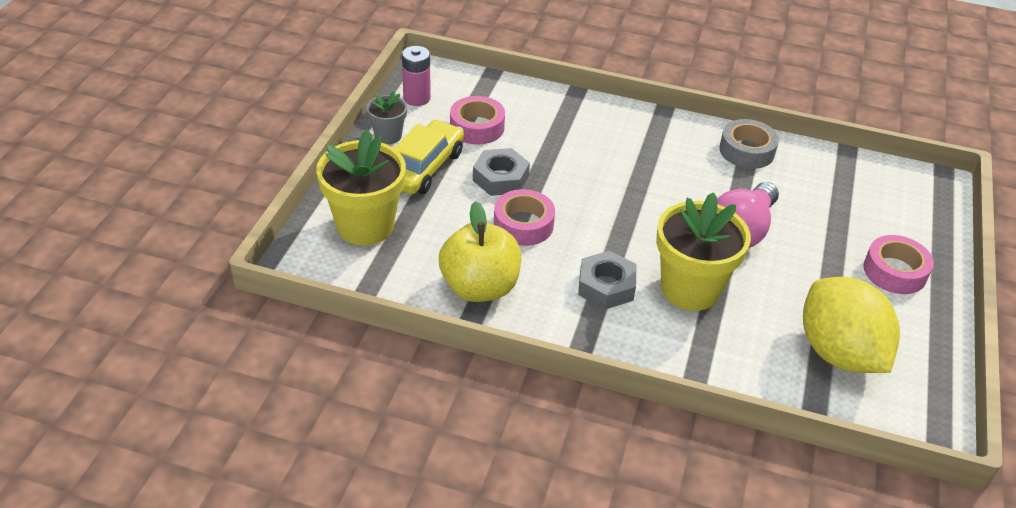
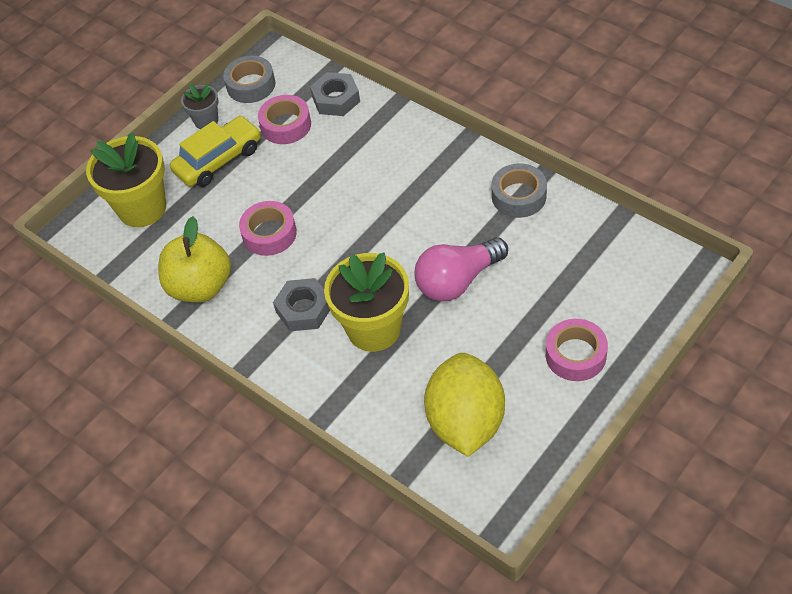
camera: 30 degrees right, 10 degrees up
(417, 98) = (251, 85): pink battery -> grey tape
(500, 178) = (276, 183): grey nut -> grey nut (336, 99)

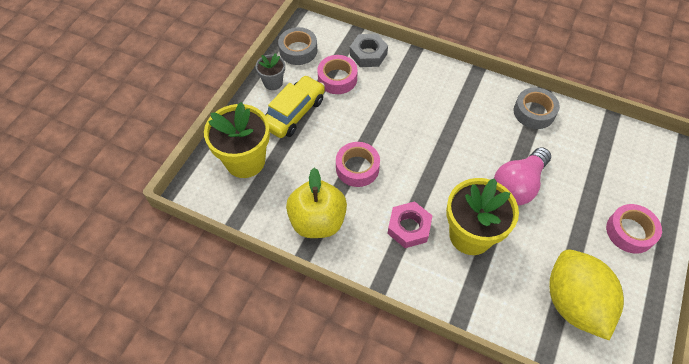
camera: 20 degrees left, 5 degrees up
(304, 309) = (409, 227): grey nut -> pink nut

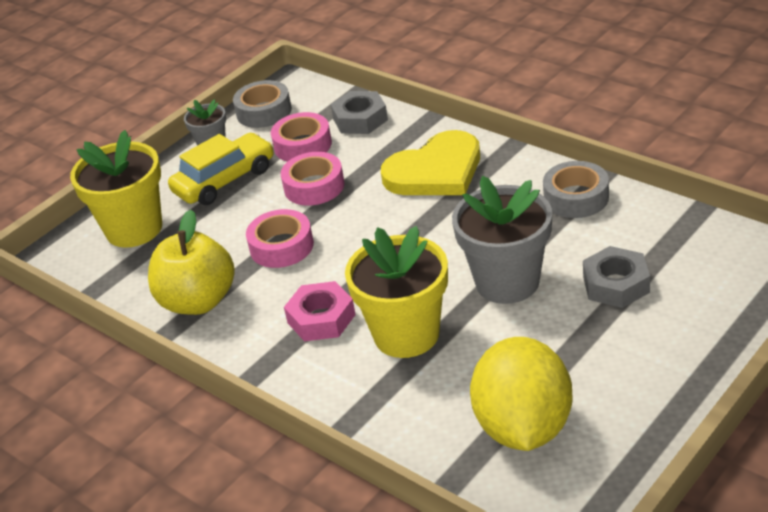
camera: 20 degrees right, 20 degrees down
(436, 96) = (435, 171): none -> yellow heart
(518, 185) = (507, 282): pink light bulb -> grey flower pot
(585, 181) = (616, 284): none -> grey nut
(630, 232) = (657, 351): pink tape -> pink tape (314, 186)

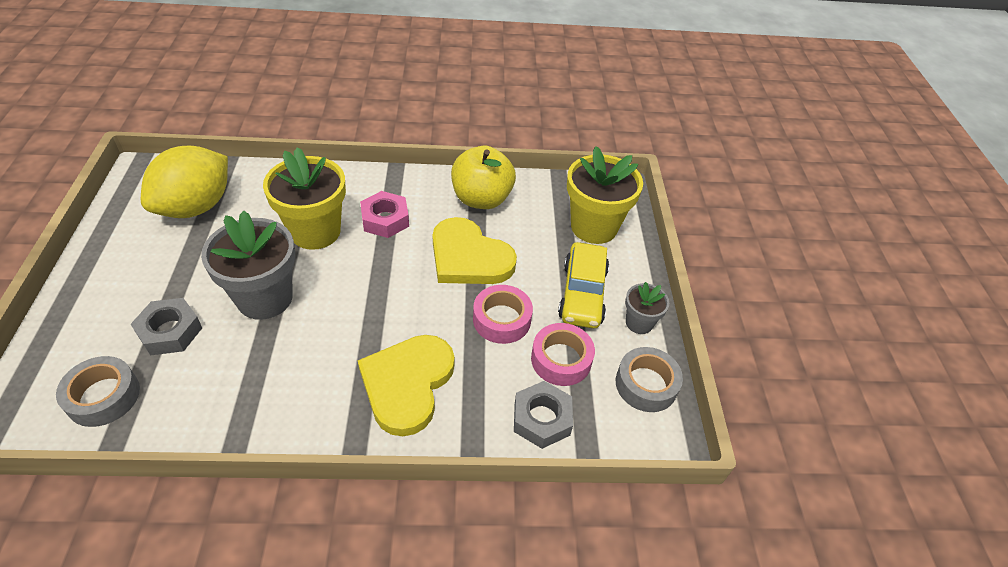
camera: 130 degrees right, 10 degrees up
(281, 246) = (469, 257): pink tape -> yellow heart
(523, 427) = (196, 207): yellow lemon -> yellow lemon turned 75 degrees clockwise
(576, 198) = (247, 411): grey tape -> grey tape (103, 396)

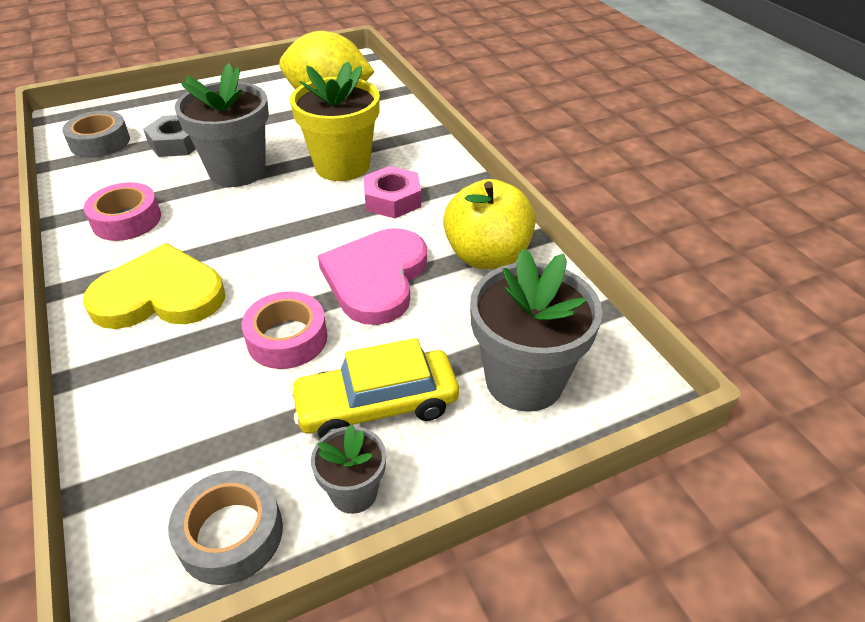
camera: 70 degrees right, 5 degrees down
(469, 257) = (376, 278): yellow heart -> pink heart
(542, 419) = (137, 426): grey nut -> none
(561, 359) = (243, 417): pink tape -> pink tape (126, 220)
(594, 227) = (524, 380): yellow flower pot -> grey flower pot

